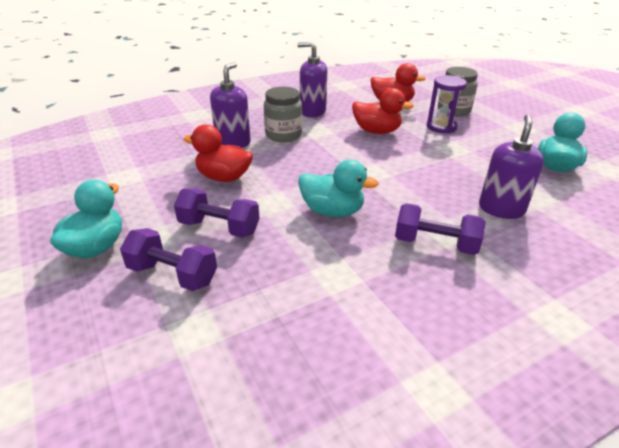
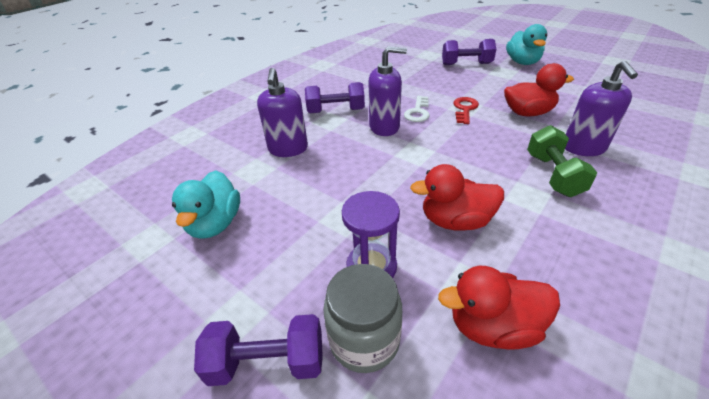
camera: 160 degrees right, 5 degrees up
(219, 227) = (476, 85): purple dumbbell -> purple dumbbell (267, 362)
(278, 199) = (465, 109): none -> red key
(283, 135) = (553, 175): grey jar -> green dumbbell
(312, 112) = (584, 238): purple soap dispenser -> purple soap dispenser (384, 127)
(332, 211) = (418, 112): turquoise duck -> white key

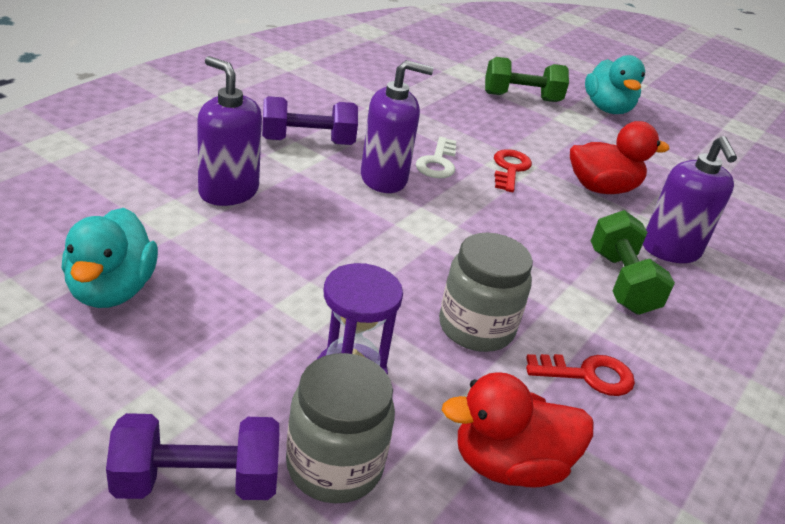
camera: 10 degrees left, 5 degrees down
(288, 149) = (228, 191): purple soap dispenser -> purple soap dispenser turned 135 degrees clockwise
(455, 221) = (476, 328): red duck -> grey jar
(466, 64) = (521, 97): purple dumbbell -> green dumbbell
(541, 247) = (588, 375): none -> red key

